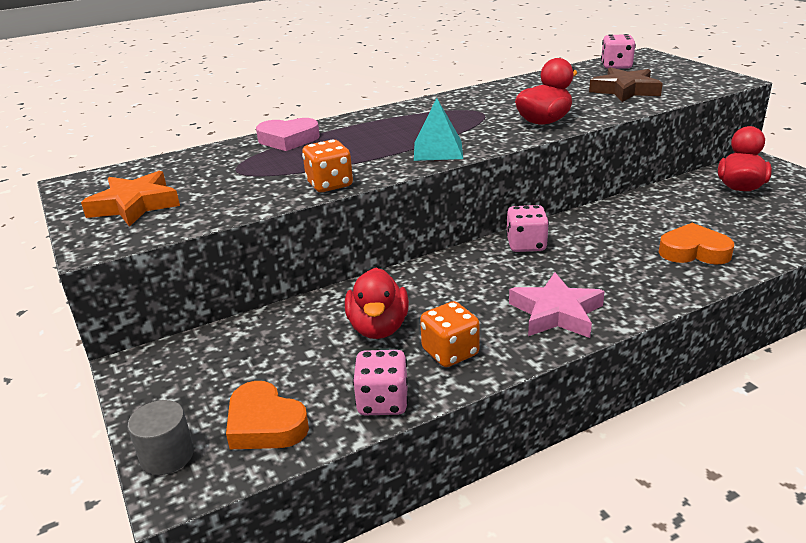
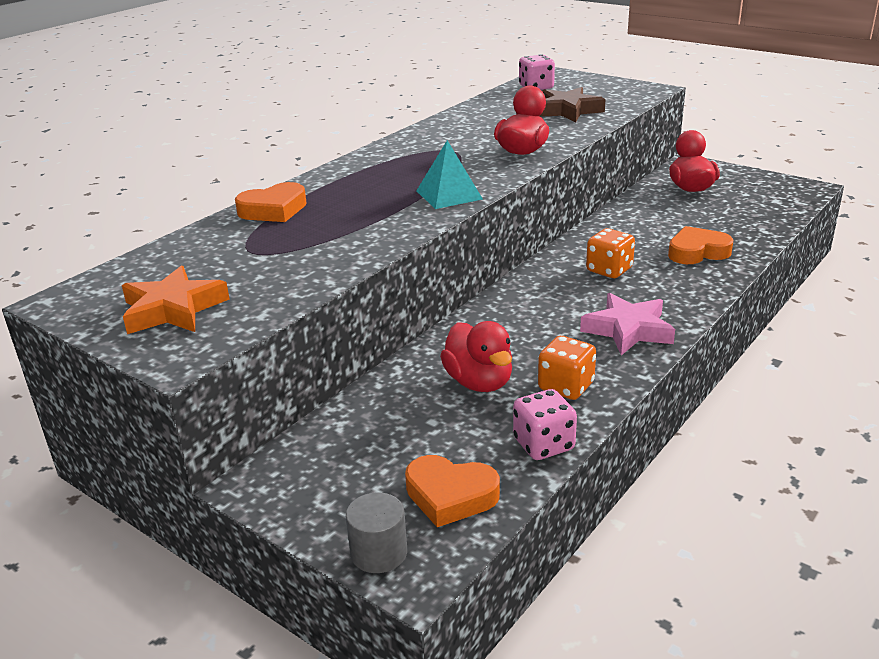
camera: 25 degrees left, 0 degrees up
(288, 140) = (273, 210): pink heart -> orange heart
(329, 184) = (374, 247): orange dice -> orange dice (609, 270)
(526, 245) = (550, 276): pink dice -> none

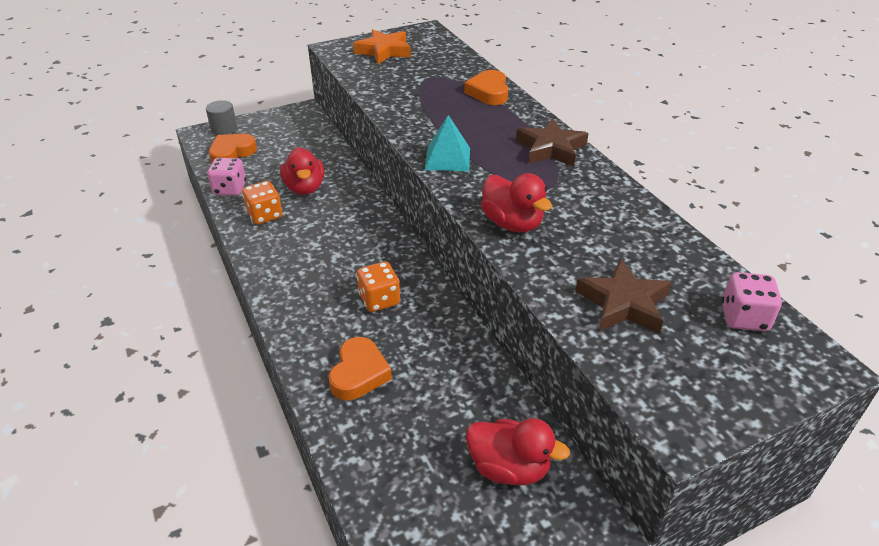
camera: 115 degrees right, 10 degrees up
(380, 161) = (551, 148): none -> brown star
(479, 382) = (305, 188): red duck -> red duck turned 105 degrees counterclockwise
(628, 330) = (290, 267): pink star -> none

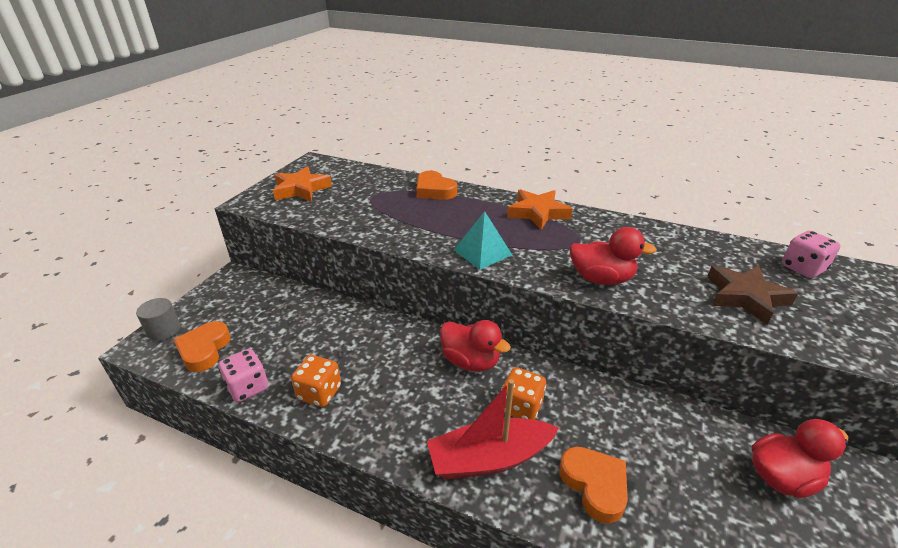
camera: 40 degrees left, 5 degrees down
(305, 188) = (326, 345): red duck -> red duck (470, 361)
(314, 314) = (489, 458): none -> red boat
(551, 148) = (538, 213): brown star -> orange star

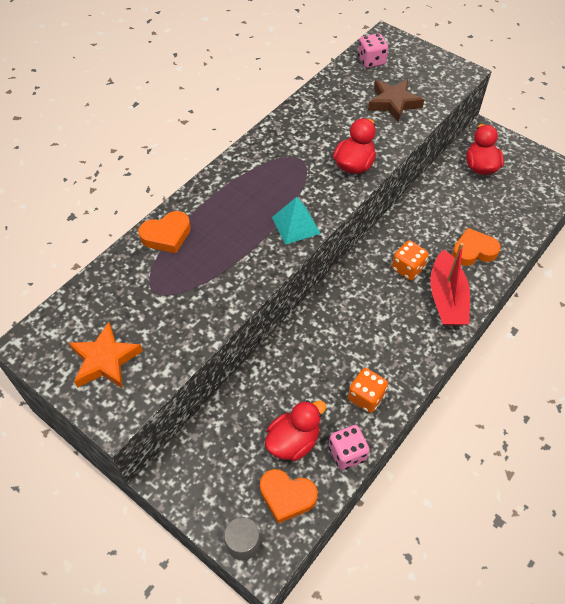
camera: 75 degrees left, 20 degrees up
(470, 361) = (356, 287): red duck -> red duck (293, 441)
(538, 213) = (245, 170): orange star -> none

